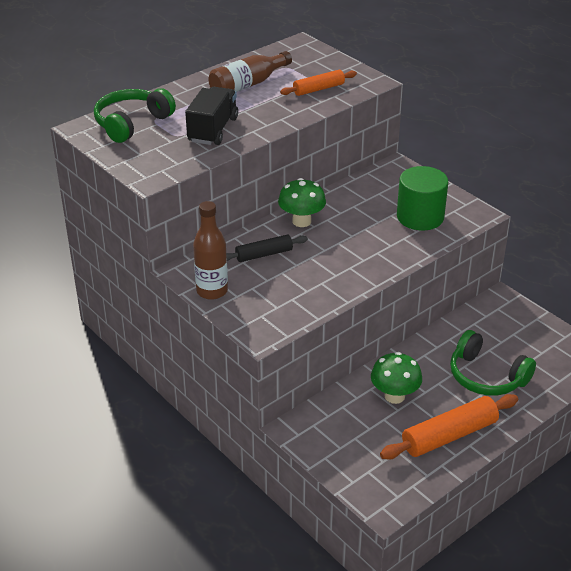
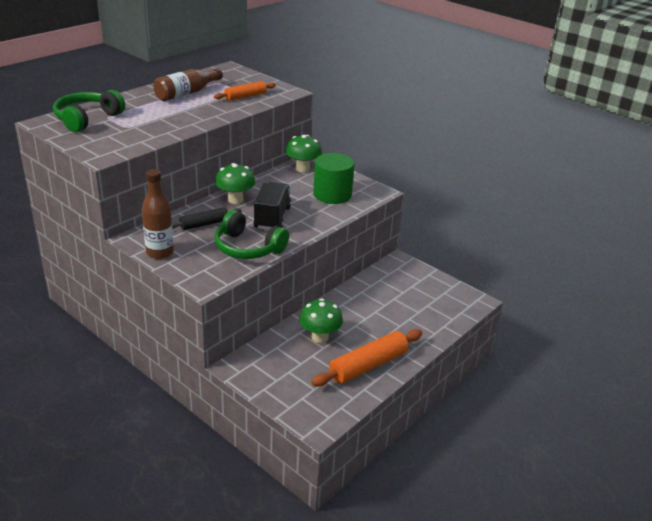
camera: 10 degrees left, 5 degrees down
(213, 130) = (158, 123): black truck -> black truck (272, 218)
(386, 178) = (302, 168): none -> green mushroom
(486, 376) = (394, 318): green headphones -> green headphones (247, 248)

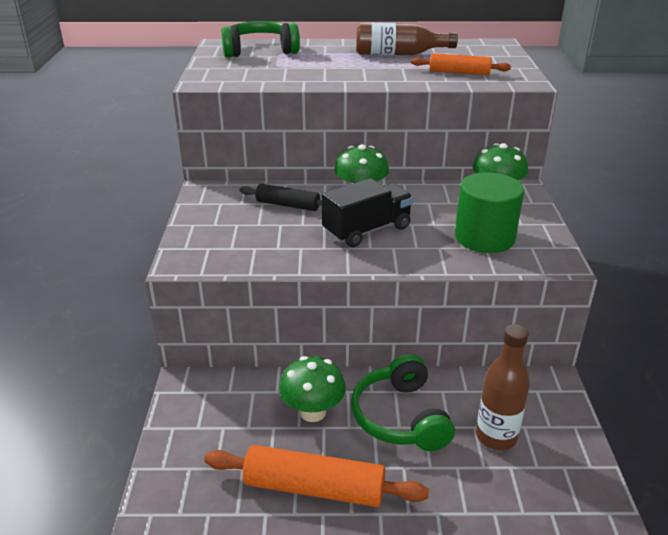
camera: 50 degrees right, 0 degrees up
(160, 252) = (202, 212): brown bottle -> brown bottle (496, 436)
(247, 248) = (286, 248): green headphones -> green headphones (400, 417)

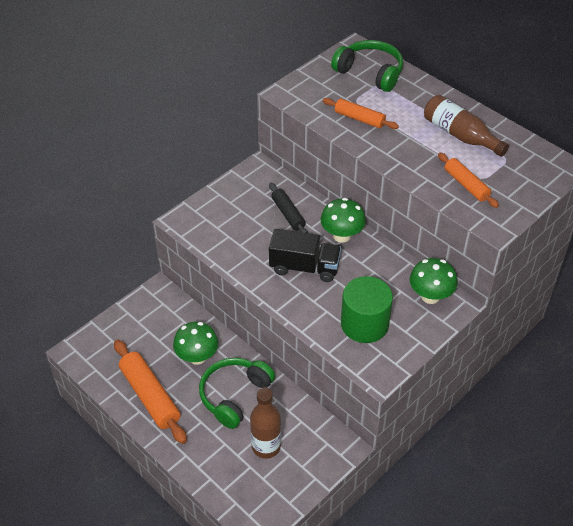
camera: 45 degrees right, 15 degrees up
(302, 73) = (359, 119): none -> orange rolling pin

